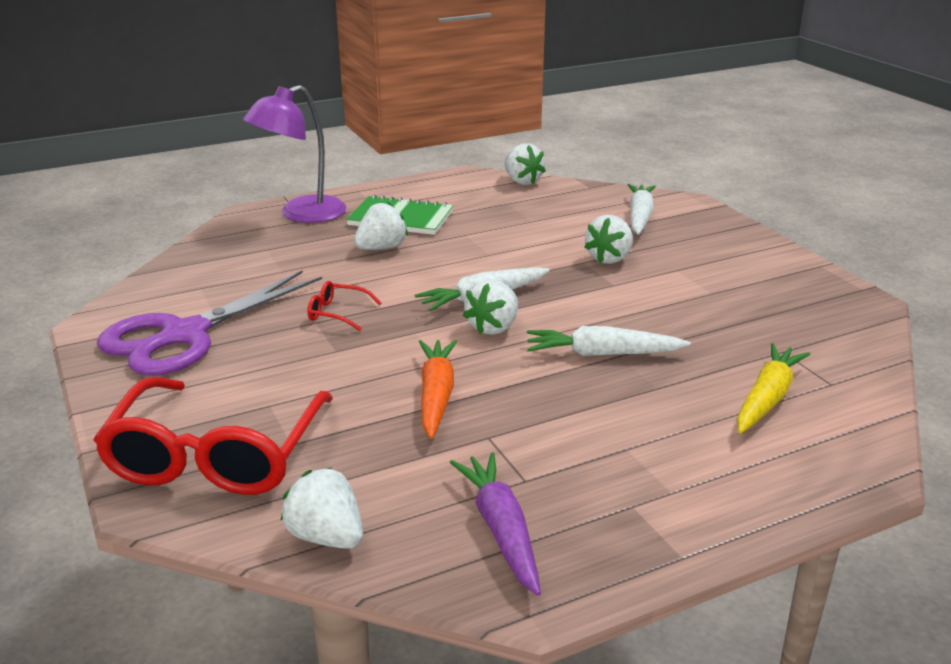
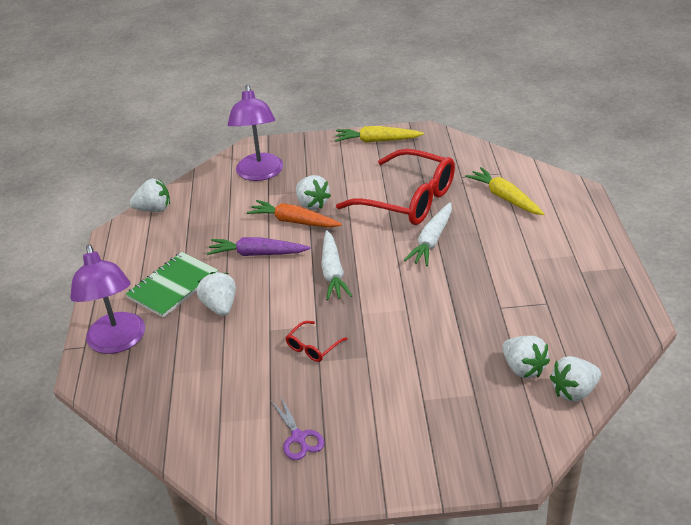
camera: 65 degrees left, 10 degrees up
(185, 335) = (298, 437): purple scissors -> purple scissors, size x0.43
(215, 457) = (476, 433): red glasses -> red glasses (409, 200)
(436, 395) = (447, 319): orange carrot -> orange carrot (294, 221)
(493, 327) = (376, 276): white strawberry -> white strawberry (523, 368)
(501, 530) = (587, 322): purple carrot -> purple carrot (257, 254)
(639, 217) = (260, 174): white carrot -> purple lamp
(797, 272) = (377, 141): none -> yellow carrot

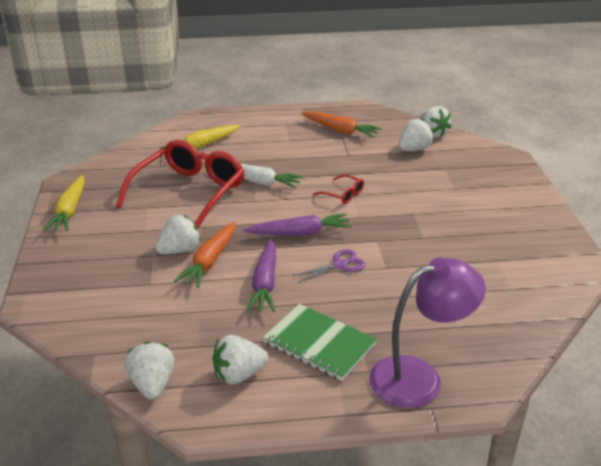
camera: 95 degrees left, 5 degrees down
(220, 306) = (353, 303): white strawberry -> white strawberry (239, 374)
(260, 174) = (102, 293): purple lamp -> none
(298, 437) = (513, 244): purple scissors -> purple scissors (339, 265)
(312, 347) = (407, 241): red glasses -> red glasses (343, 195)
(333, 272) = (300, 233): white carrot -> purple carrot
(565, 301) = (340, 130): none -> orange carrot

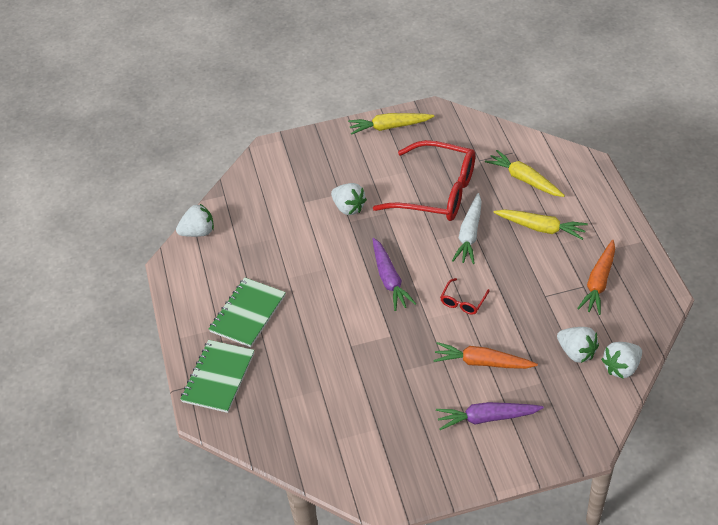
camera: 85 degrees right, 15 degrees up
(210, 261) = (337, 229): orange carrot -> orange carrot (482, 362)
(239, 374) = (211, 274): white strawberry -> none
(265, 283) = (314, 269): purple carrot -> purple carrot (487, 418)
(266, 146) = (541, 228): none -> yellow carrot
(339, 265) = (348, 313): purple scissors -> none
(419, 377) = (218, 377): purple lamp -> green notebook

